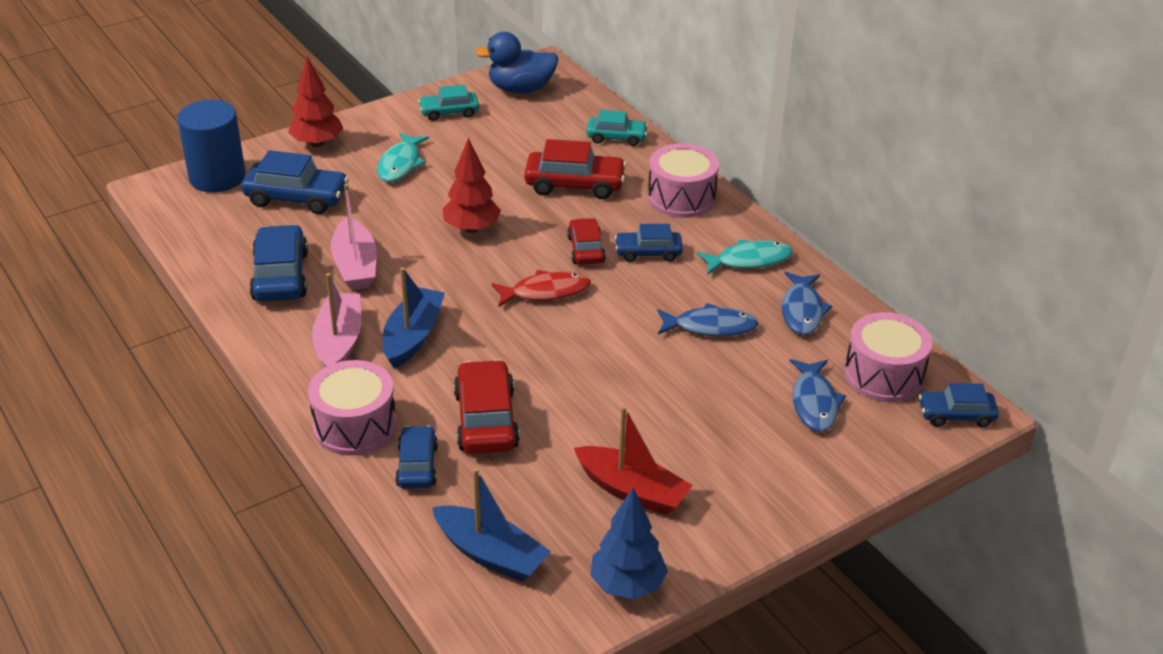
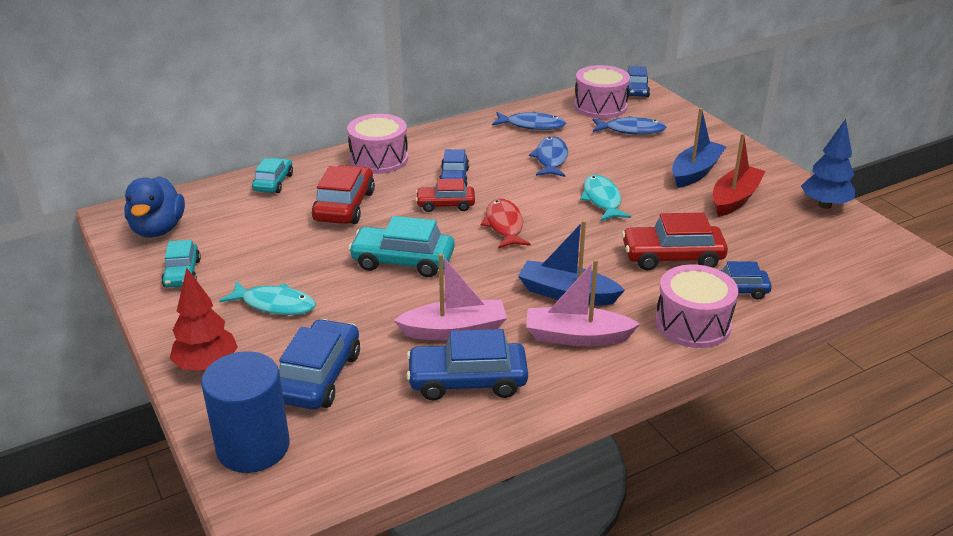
camera: 85 degrees left, 5 degrees down
(472, 228) = (403, 261): red tree -> turquoise car
(490, 554) = (818, 257): blue boat -> blue boat (695, 172)
(749, 260) = (470, 139): turquoise fish -> turquoise fish (602, 200)

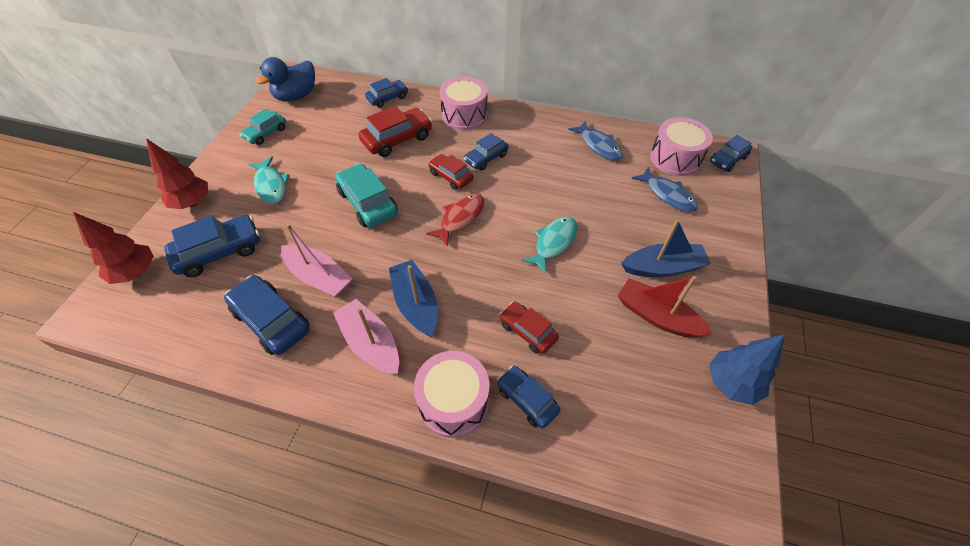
camera: 45 degrees right, 20 degrees up
(253, 447) = (136, 272): blue cylinder -> red tree
(273, 183) = (387, 98): turquoise car -> blue car
(551, 159) = (569, 183): blue fish -> none
(672, 257) = (527, 331): red car -> red car, size x0.63
(734, 199) = (657, 316): red boat -> red boat turned 135 degrees counterclockwise

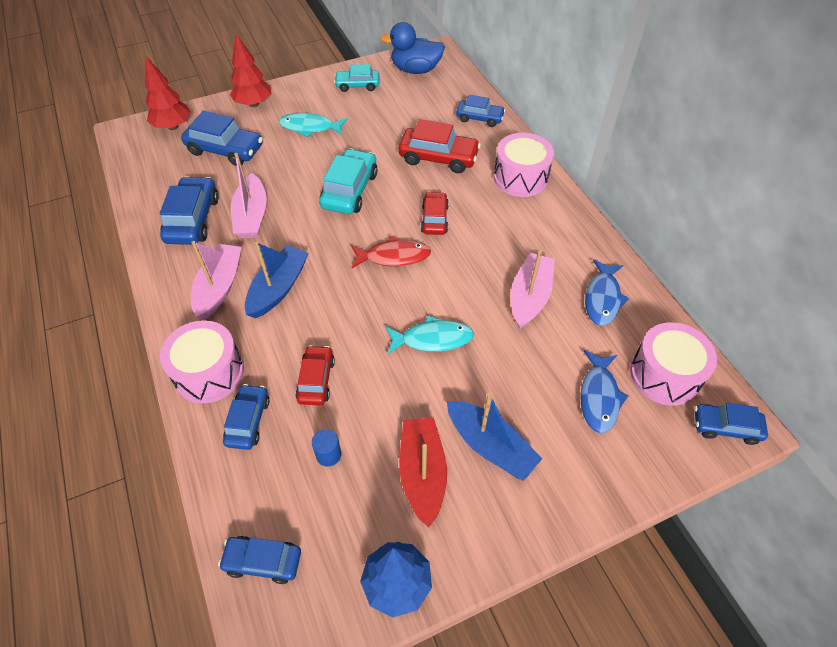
camera: 50 degrees right, 0 degrees up
(271, 185) = (310, 127): turquoise fish -> turquoise fish turned 75 degrees clockwise
(486, 158) = (484, 227): blue car -> blue car (263, 561)
(565, 175) = (529, 297): none -> pink boat
(600, 363) = (328, 454): none -> blue cylinder

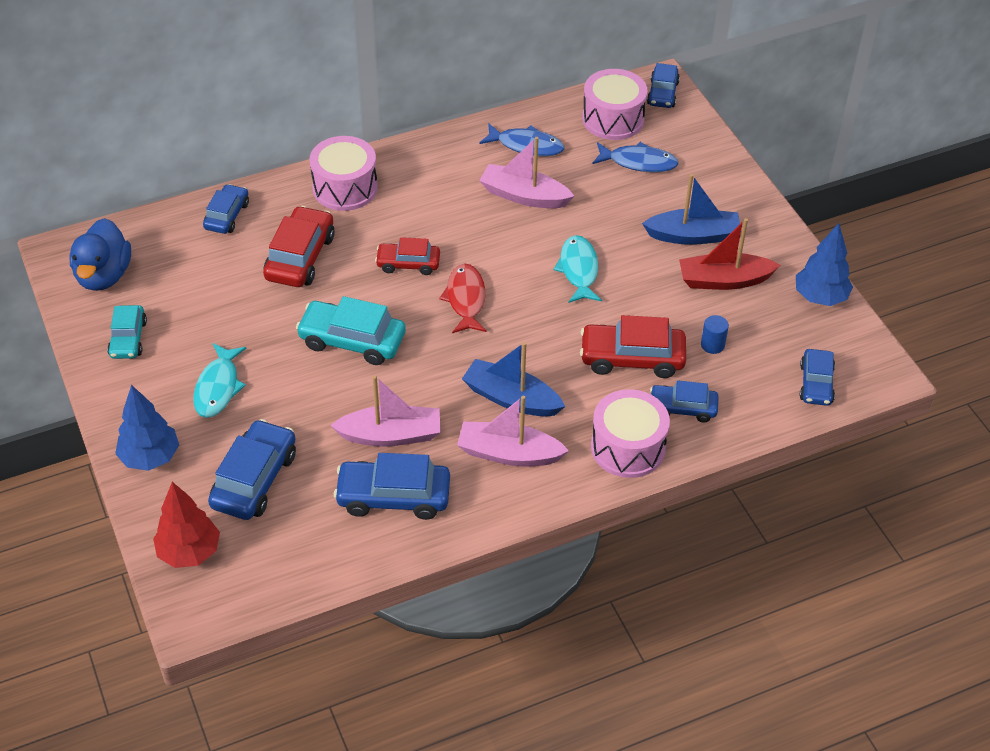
camera: 90 degrees left, 5 degrees down
(254, 104) = (150, 457): red tree -> blue tree
(316, 380) = (632, 358): red car -> red car, size x1.58
(490, 446) = (693, 235): blue boat -> blue boat turned 45 degrees clockwise

